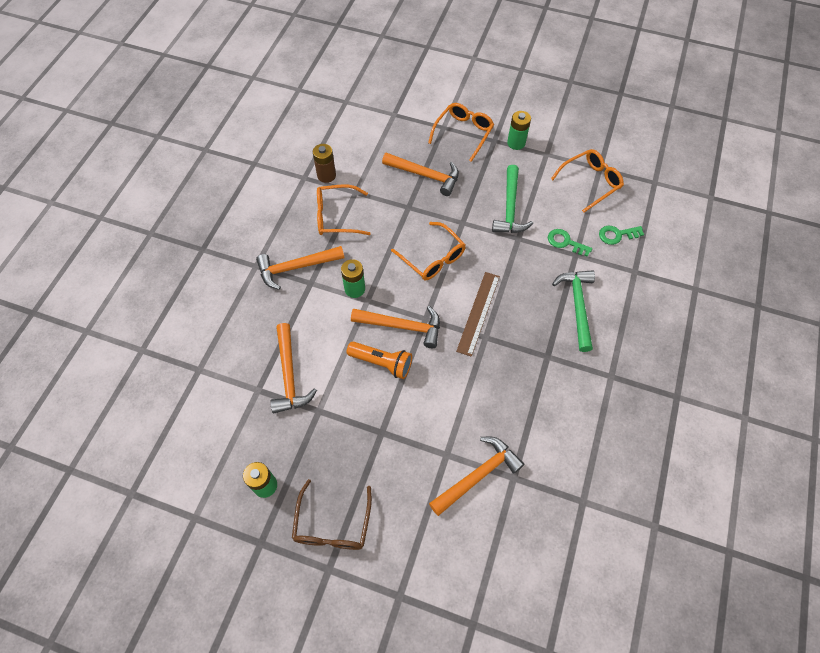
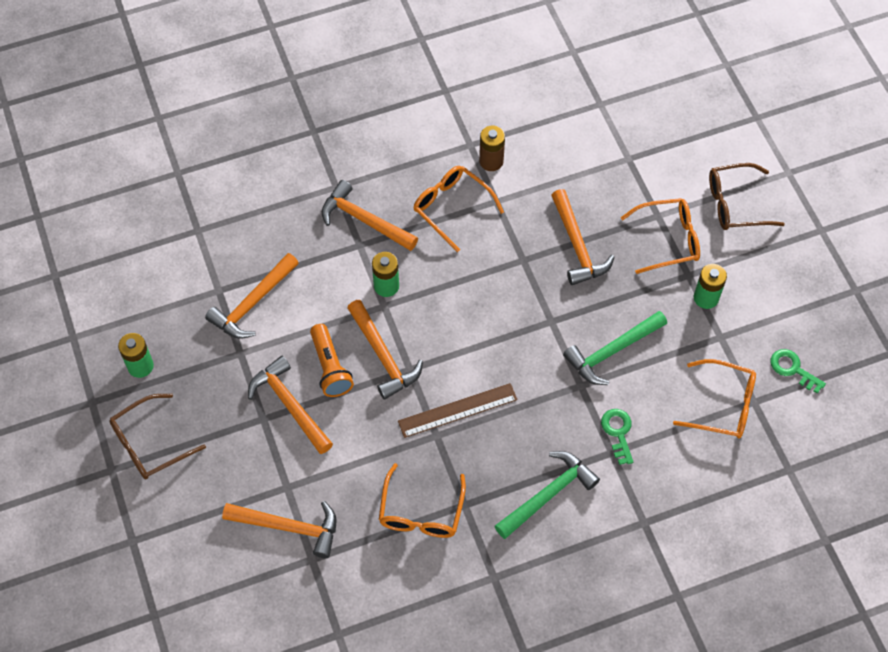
camera: 50 degrees right, 0 degrees up
(387, 408) = (290, 405): none -> orange hammer
(432, 258) = (483, 325): orange glasses -> orange glasses (421, 512)
(470, 91) = (735, 204): none -> brown glasses
(617, 235) = (676, 476): green key -> green key (793, 369)

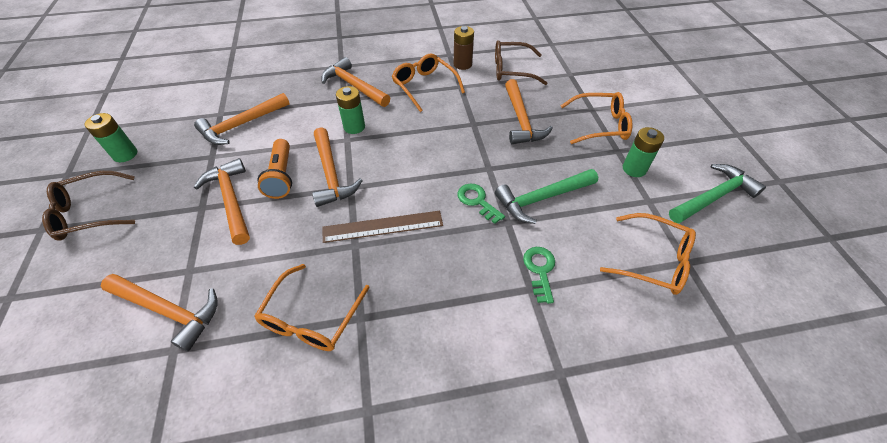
camera: 10 degrees right, 10 degrees down
(547, 495) = (453, 322): green hammer -> green hammer (713, 197)
(735, 204) = (659, 109): brown glasses -> brown glasses (512, 70)
(793, 369) = (726, 238): green key -> green key (477, 201)

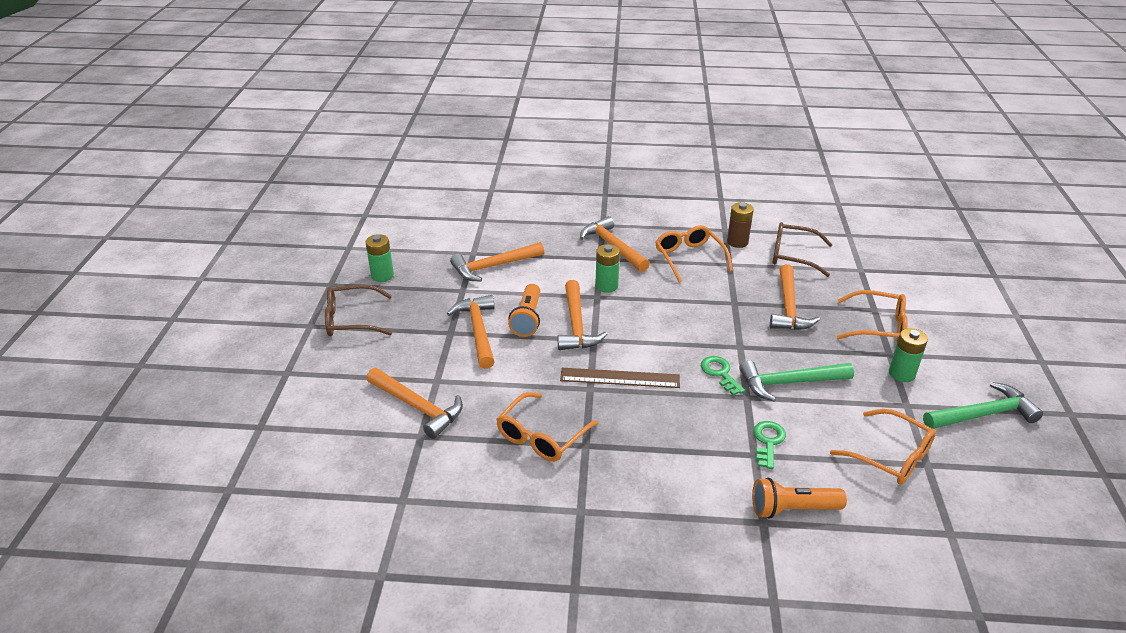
camera: 15 degrees right, 15 degrees down
(584, 348) = (792, 509): none -> orange flashlight

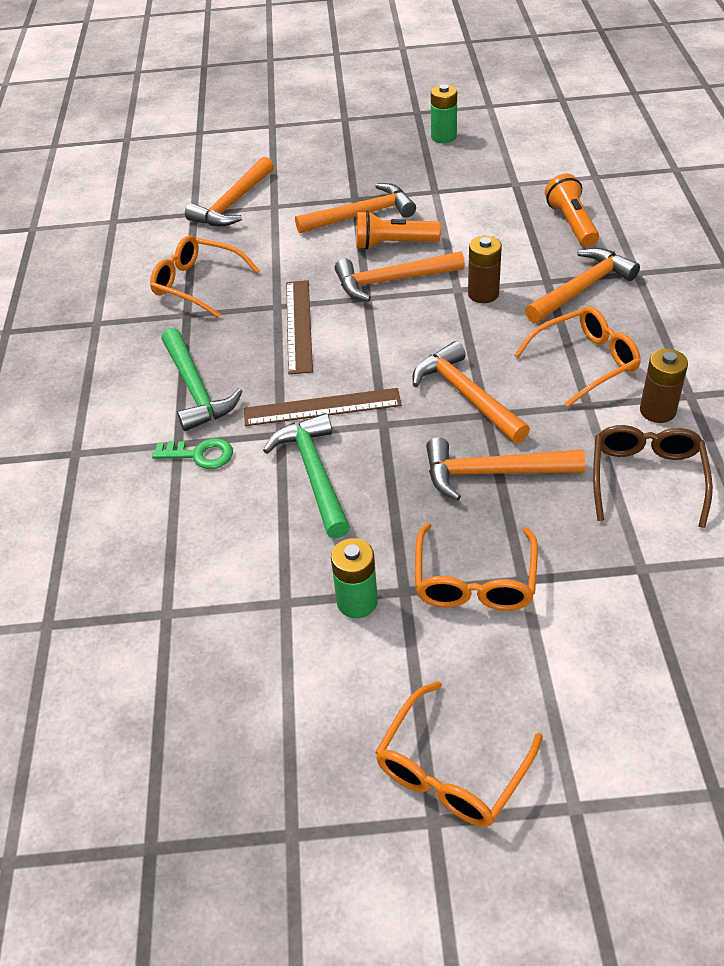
camera: 85 degrees right, 10 degrees up
(351, 320) = (360, 138): brown glasses -> none
(494, 266) = (492, 203): orange hammer -> orange hammer (467, 396)
(606, 286) = (483, 294): green battery -> brown battery
(720, 373) = (322, 407): green key -> brown ruler
(792, 509) = (92, 476): orange flashlight -> orange flashlight (571, 223)
(891, 456) = (179, 574): orange glasses -> orange glasses (451, 770)
(982, 414) = (275, 697): green hammer -> green hammer (195, 389)

